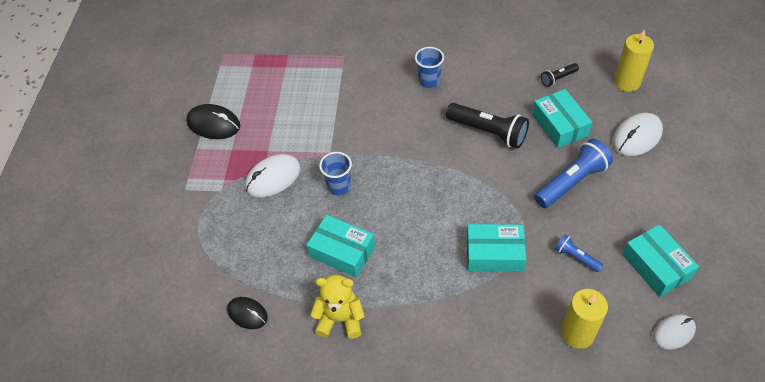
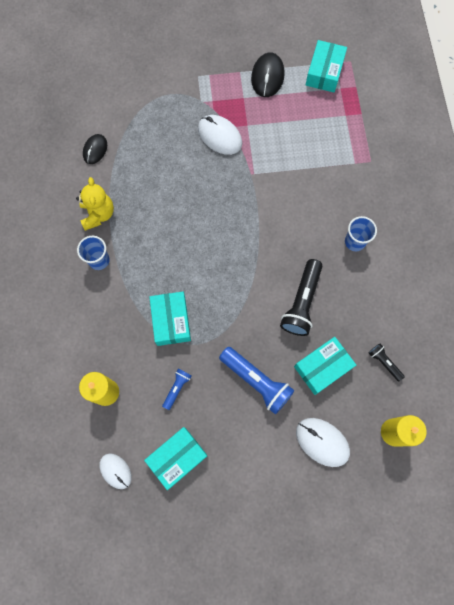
camera: 75 degrees right, 20 degrees up
(339, 186) = (219, 188): blue cup -> blue cup (99, 260)
(342, 251) = (157, 203): turquoise box -> turquoise box (324, 72)

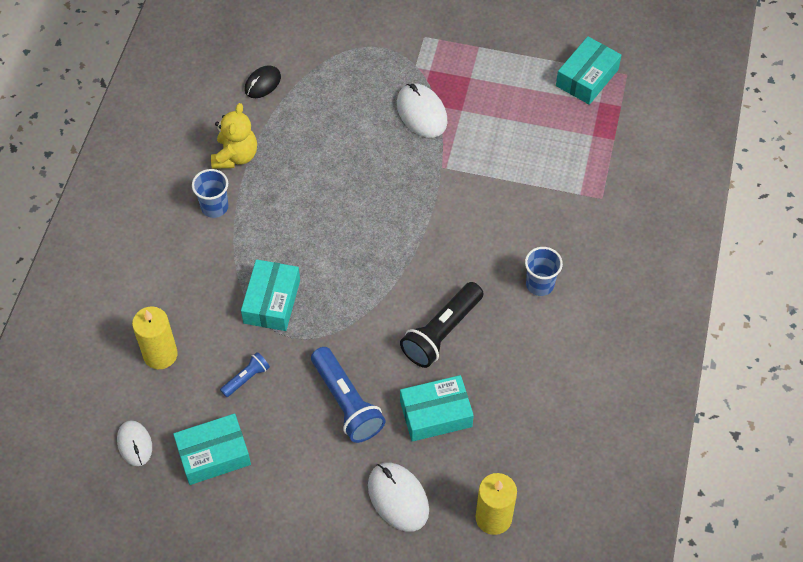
camera: 20 degrees right, 15 degrees down
(267, 77) = (511, 62): black mouse -> none
(384, 362) = (516, 434): black flashlight -> none

